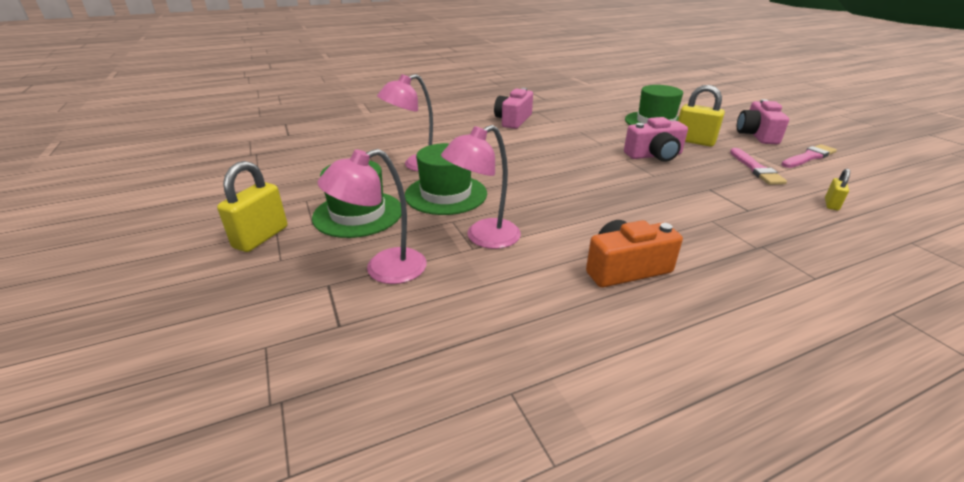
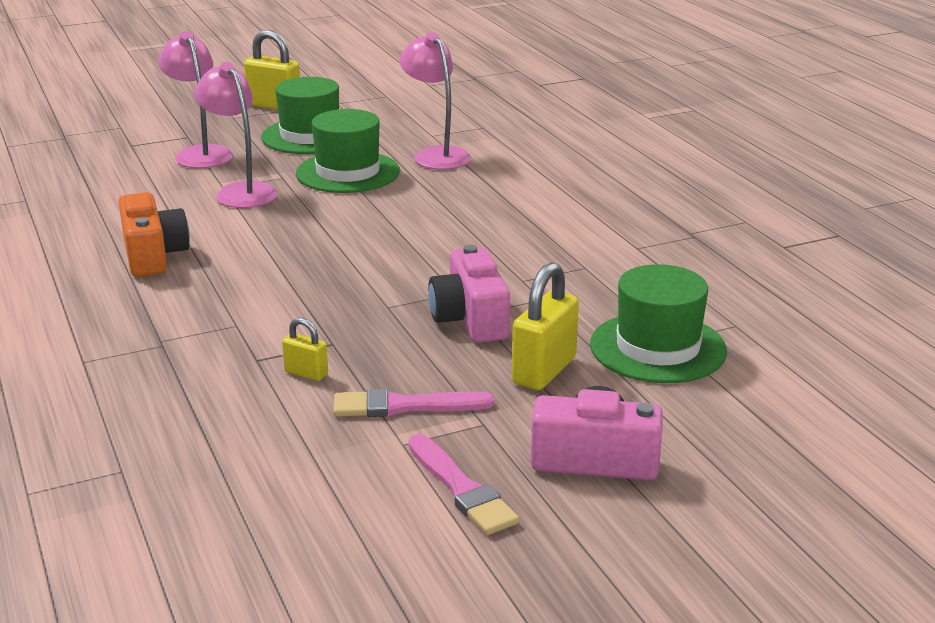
camera: 90 degrees right, 5 degrees down
(513, 120) = (633, 214): pink camera -> none
(831, 204) = (254, 440): yellow padlock -> yellow padlock (306, 373)

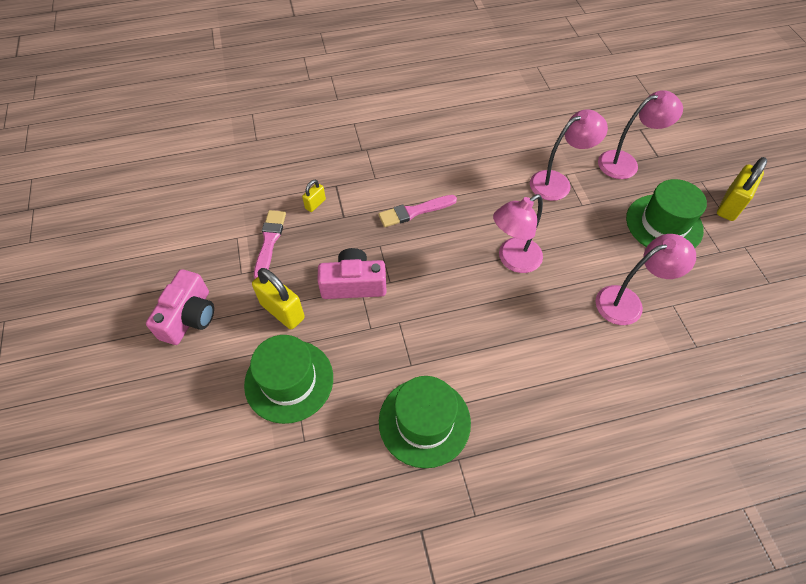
camera: 100 degrees right, 30 degrees up
(153, 255) = (466, 144): orange camera -> none
(348, 172) = (590, 242): green hat -> green hat (424, 421)
(391, 214) = (513, 260): none -> pink lamp
(461, 489) = (190, 256): pink brush -> pink brush (414, 211)

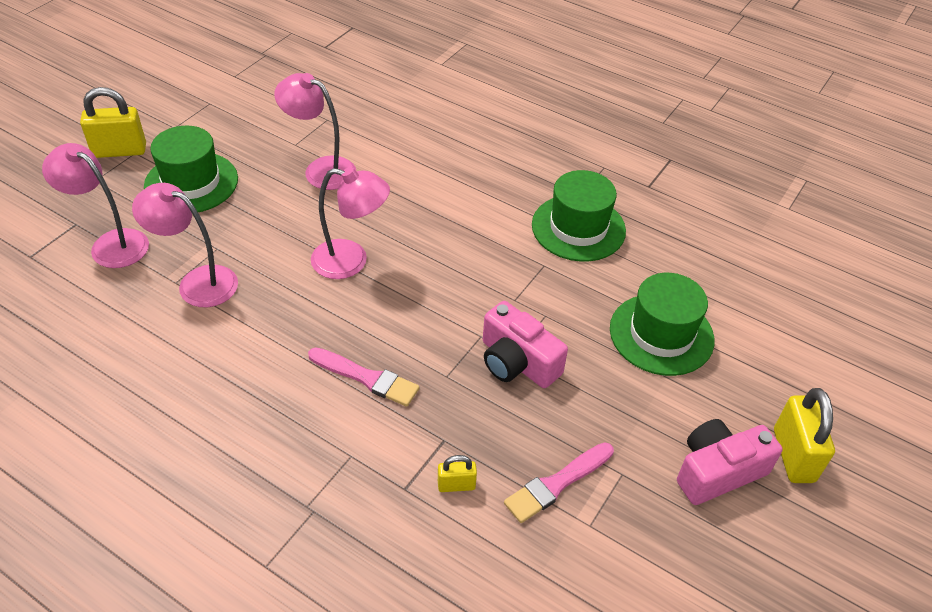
camera: 135 degrees left, 10 degrees down
(282, 311) = (613, 396): yellow padlock -> yellow padlock (793, 455)

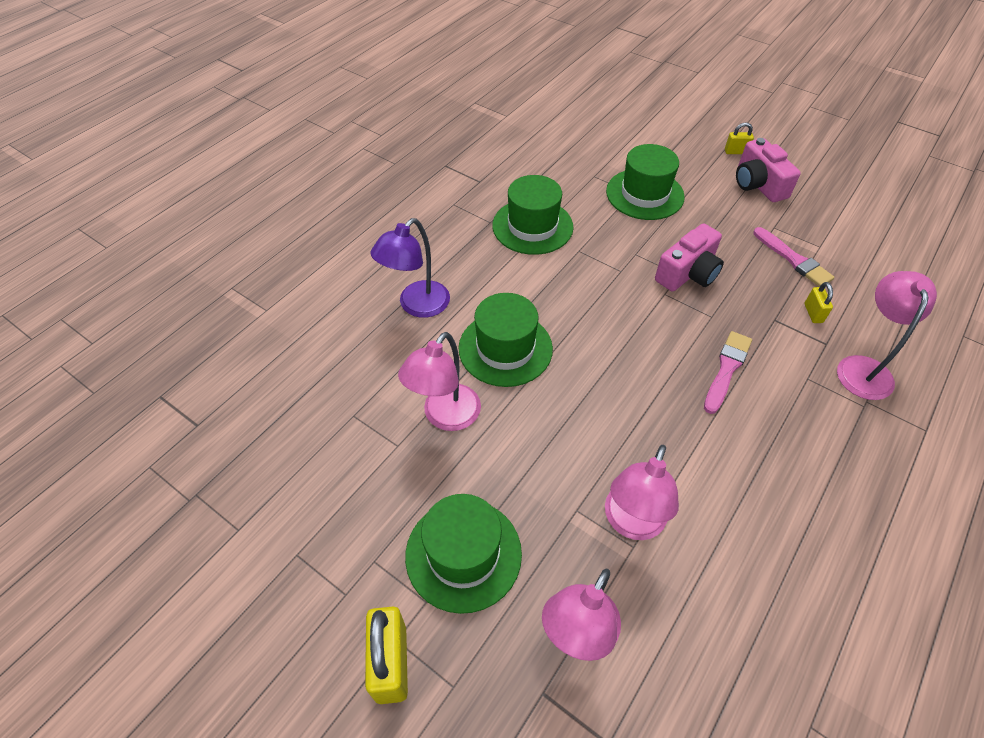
camera: 85 degrees left, 5 degrees up
(351, 261) = (586, 384): pink lamp -> pink lamp (863, 368)
(397, 206) = (505, 348): none -> green hat
(450, 147) = (417, 306): none -> purple lamp
(793, 455) = (735, 152): yellow padlock -> yellow padlock, size x0.53

